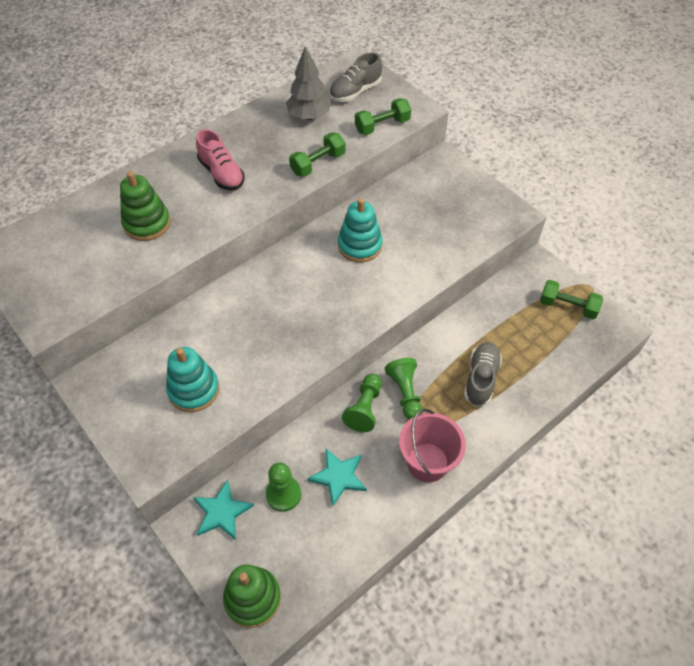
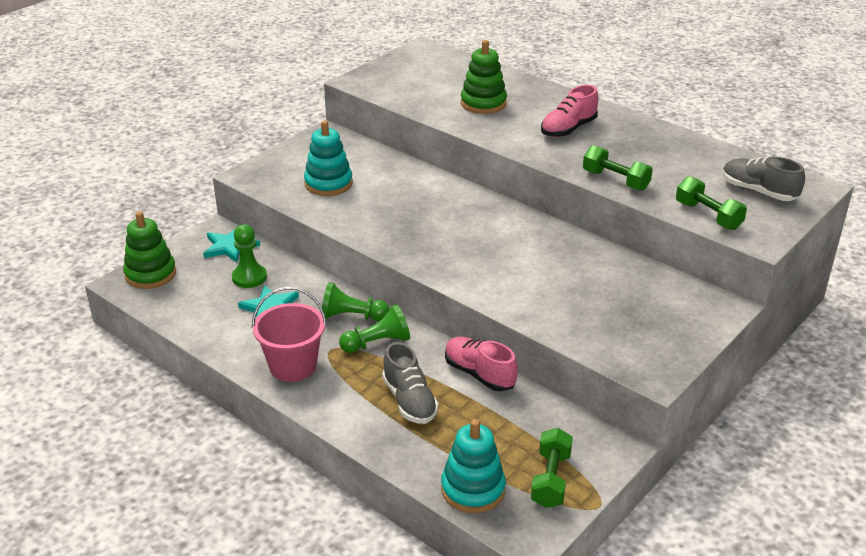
camera: 80 degrees right, 20 degrees down
(309, 116) = (691, 166): grey tree -> none
(360, 245) = (541, 255): turquoise stacking toy -> turquoise stacking toy (473, 489)
(454, 328) = (479, 374): none -> pink shoe
(481, 379) = (409, 401): grey shoe -> grey shoe turned 60 degrees clockwise

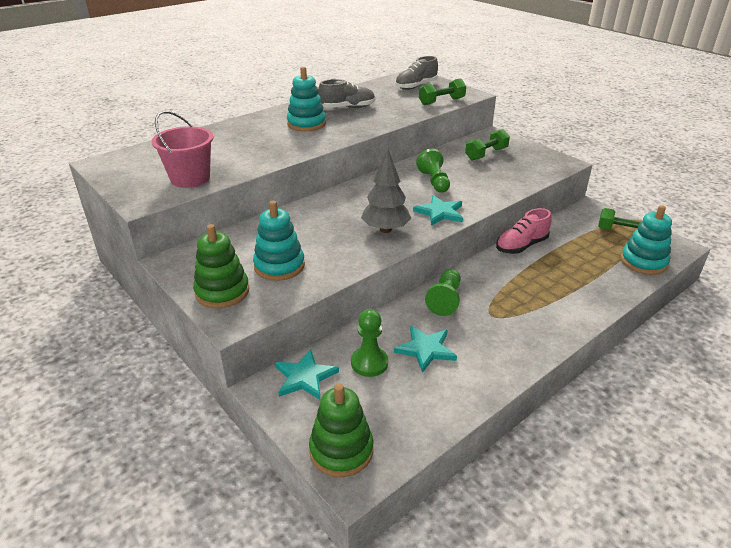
camera: 80 degrees left, 0 degrees up
(293, 366) = (515, 338): pink bucket -> pink bucket (190, 178)
(377, 343) = (483, 289): green pawn -> green pawn (434, 181)
(409, 234) = (385, 229): none -> grey tree
(409, 401) = (555, 279): grey shoe -> grey shoe (347, 108)
(458, 267) = (440, 212): none -> turquoise star
(483, 103) = (240, 148): green stacking toy -> green stacking toy (222, 292)
(568, 129) = (306, 124): pink shoe -> turquoise stacking toy
(615, 180) = (389, 119): green dumbbell -> green dumbbell (486, 154)

